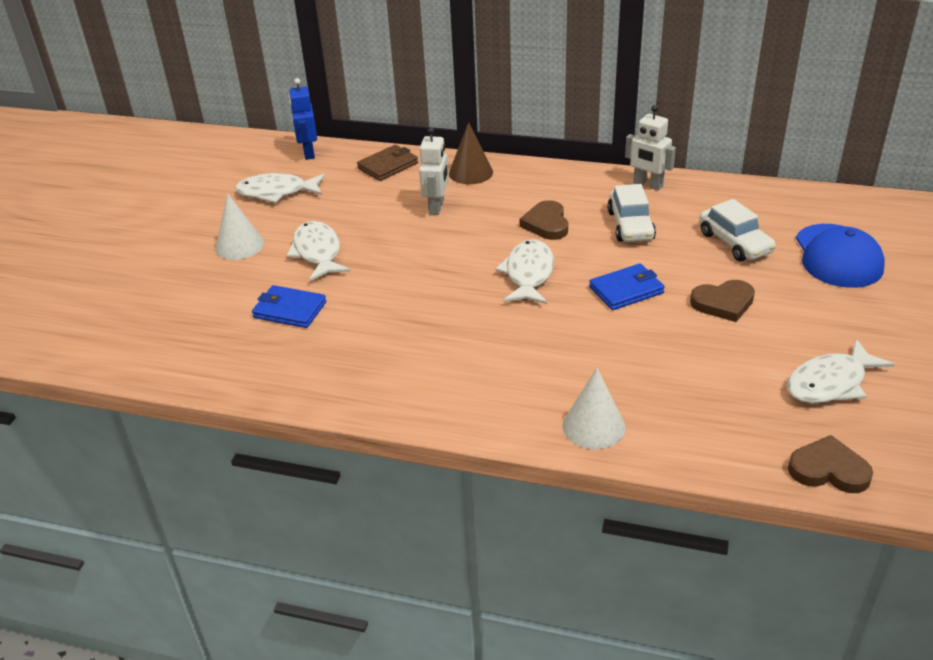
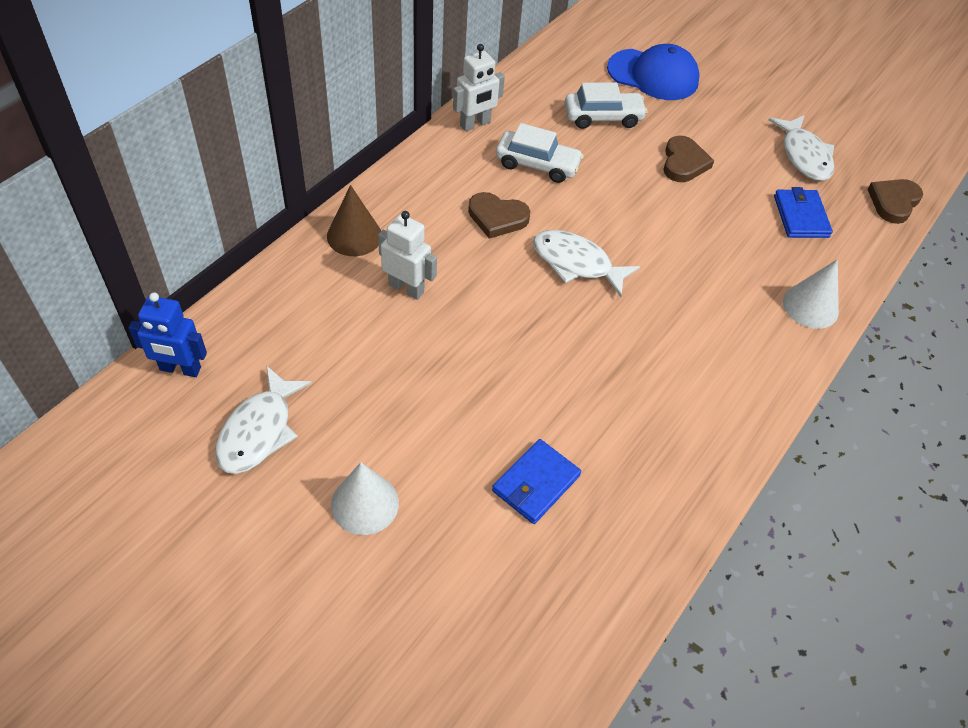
camera: 75 degrees left, 15 degrees up
(318, 252) = (432, 424): white fish -> none
(388, 166) = (281, 300): brown wallet -> none
(626, 290) = (636, 210): blue wallet -> blue wallet (801, 216)

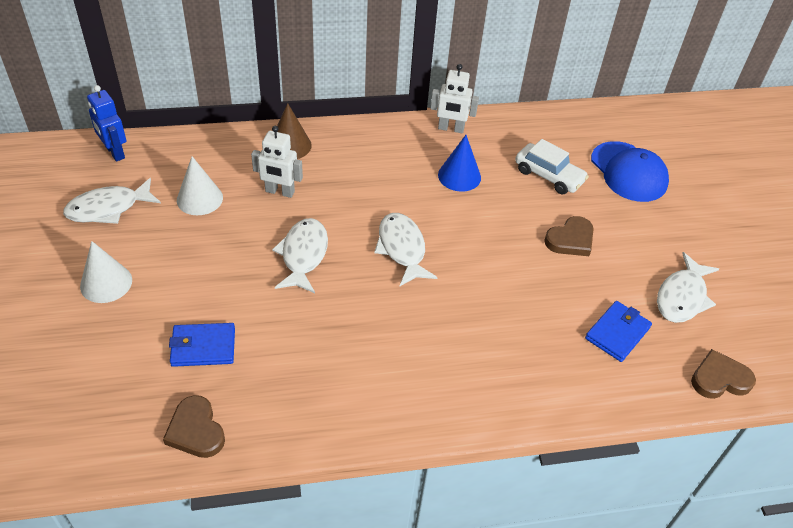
camera: 45 degrees right, 5 degrees down
(406, 288) = (279, 192): white robot -> white robot turned 120 degrees clockwise
(497, 217) = (388, 190): brown heart -> brown heart (196, 430)
(506, 331) = (303, 255): none -> white fish
(537, 164) = (459, 176): white car -> blue cone
(810, 306) = (536, 393): white cone -> white cone (199, 199)

